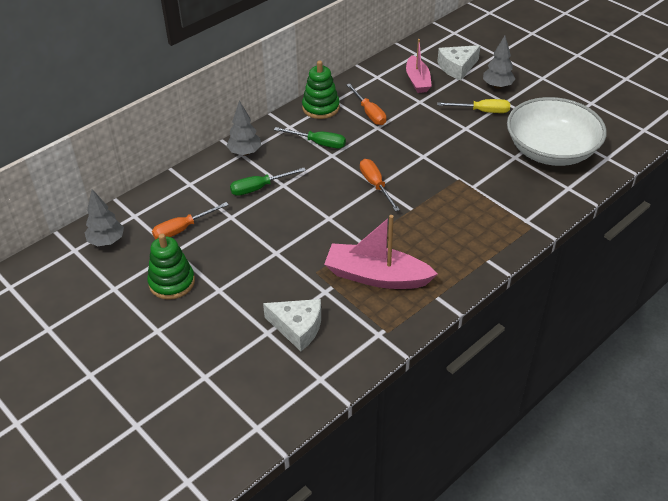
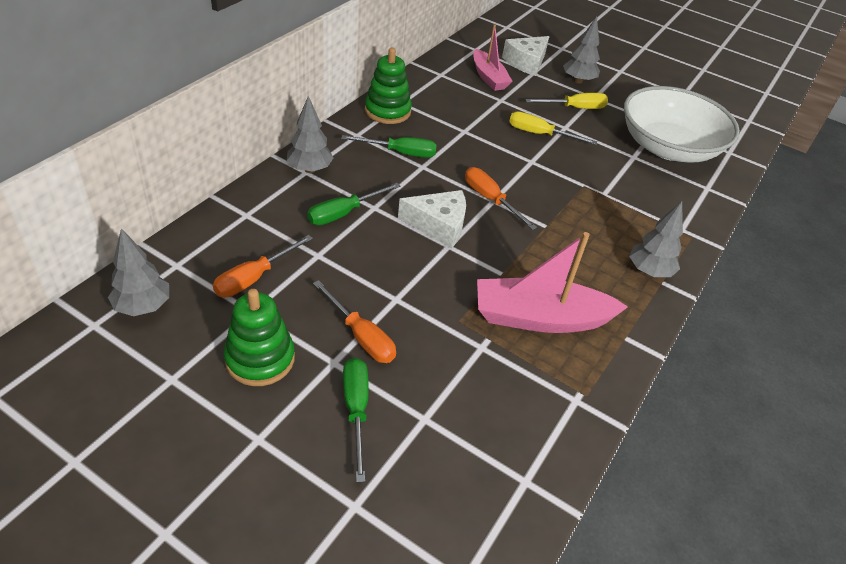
camera: 20 degrees left, 0 degrees up
(224, 321) = (356, 410): none -> green screwdriver
(297, 328) = (465, 405): white cheese -> white cheese (439, 225)
(369, 113) = (448, 115): orange screwdriver -> orange screwdriver (361, 336)
(440, 133) = (539, 134): none -> yellow screwdriver
(480, 251) = (649, 271): none -> grey tree

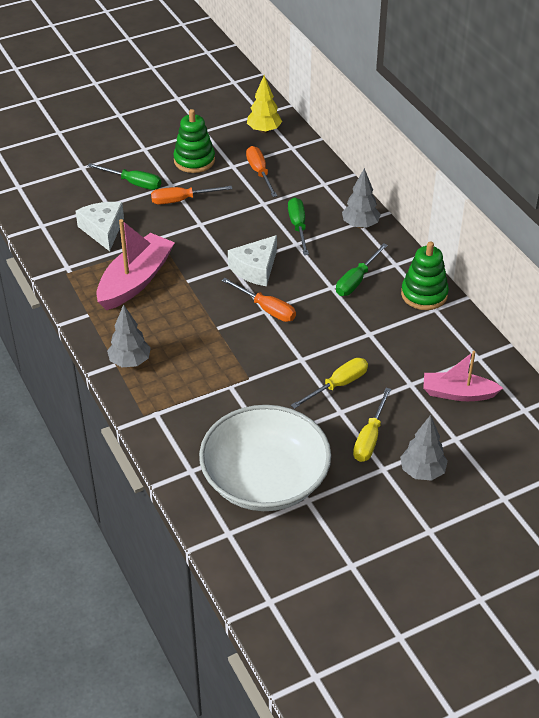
camera: 125 degrees right, 0 degrees up
(143, 306) = (264, 130): grey tree -> yellow tree
(490, 199) = (266, 309): orange screwdriver -> orange screwdriver turned 45 degrees clockwise
(526, 62) = (479, 442): white cheese -> white cheese (103, 230)

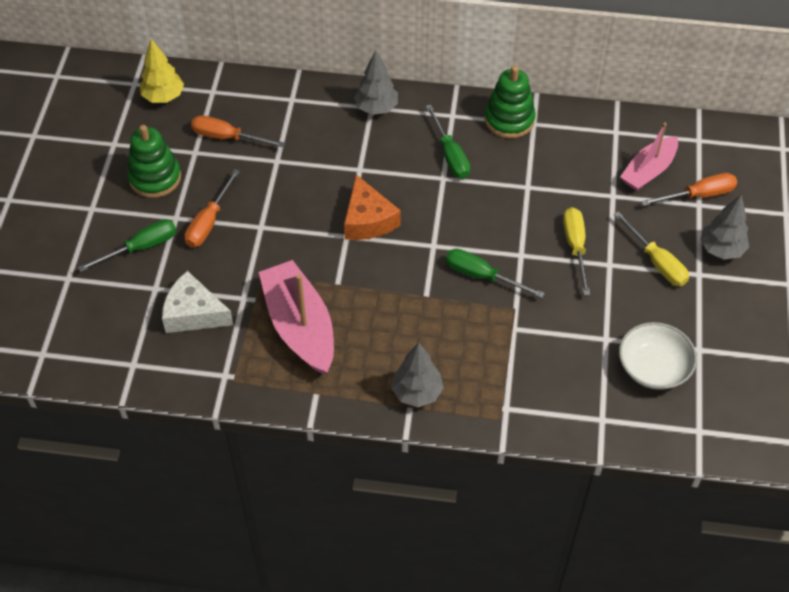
camera: 55 degrees left, 10 degrees up
(255, 269) = (368, 220): white cheese -> orange cheese
(265, 480) = (653, 367): white bowl -> white bowl, size x0.55
(266, 309) = (432, 243): orange screwdriver -> orange screwdriver (698, 195)
(298, 227) = (336, 154): green screwdriver -> green screwdriver (482, 276)

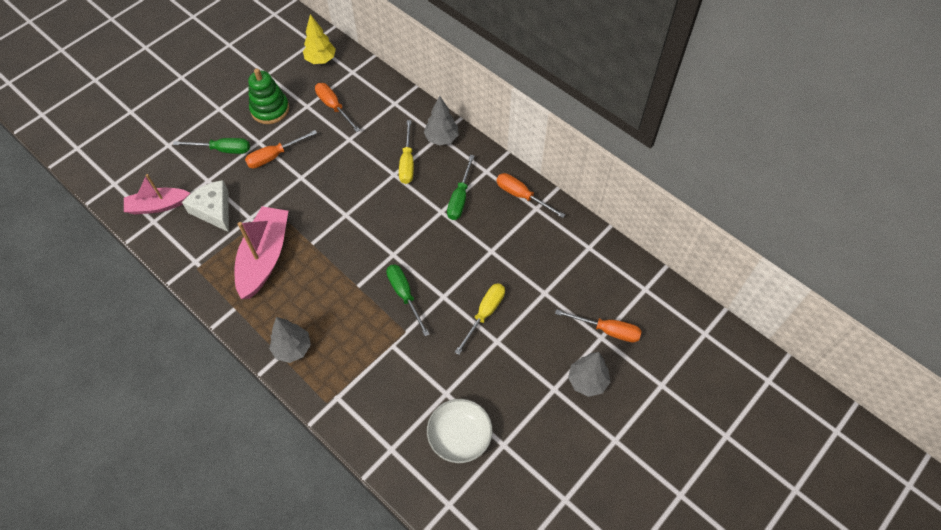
camera: 35 degrees right, 5 degrees up
(368, 220) = (368, 212): orange cheese -> none
(509, 119) = (521, 196): green stacking toy -> orange screwdriver
(648, 171) = (586, 290): pink boat -> pink boat (158, 206)
(656, 262) = (531, 361): yellow screwdriver -> yellow screwdriver (407, 163)

